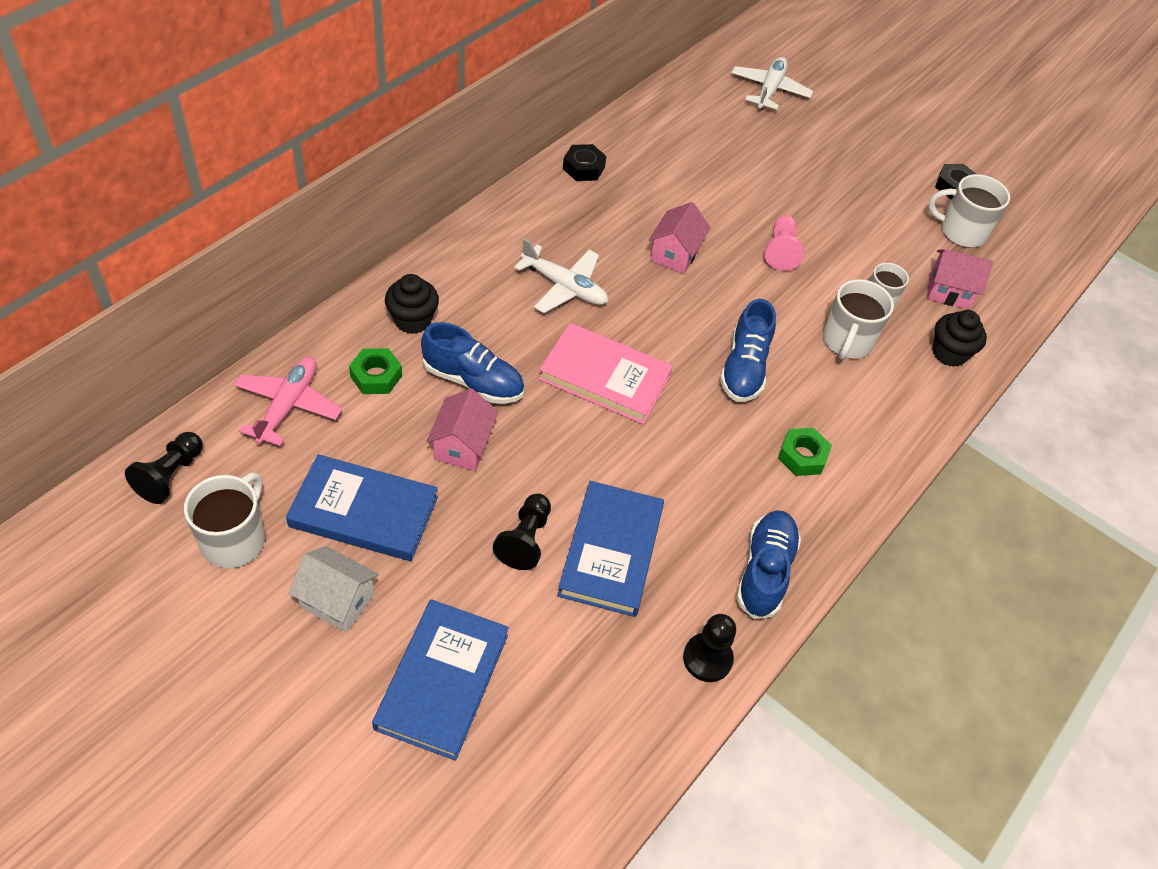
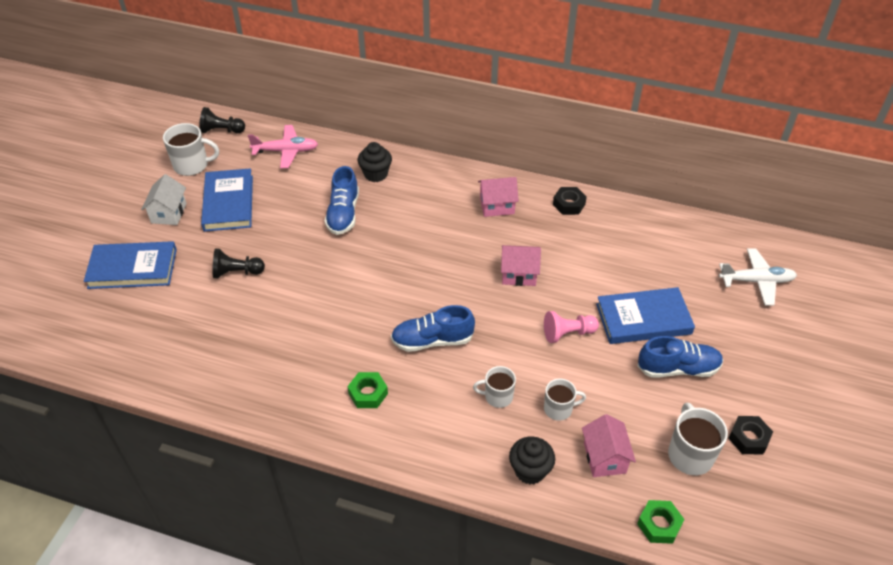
camera: 75 degrees right, 5 degrees down
(376, 376) = (325, 175): green nut -> green nut (659, 524)
(462, 446) = (292, 225): pink house -> pink house (497, 206)
(564, 287) = (448, 229): white plane -> none
(604, 377) = (380, 271): pink book -> none
(611, 551) = (244, 313): blue book -> blue book (643, 319)
(707, 658) = (182, 381): black pawn -> none
(764, 571) = (259, 395): blue shoe -> blue shoe (678, 368)
(846, 342) = (497, 396): white mug -> white mug, size x0.65

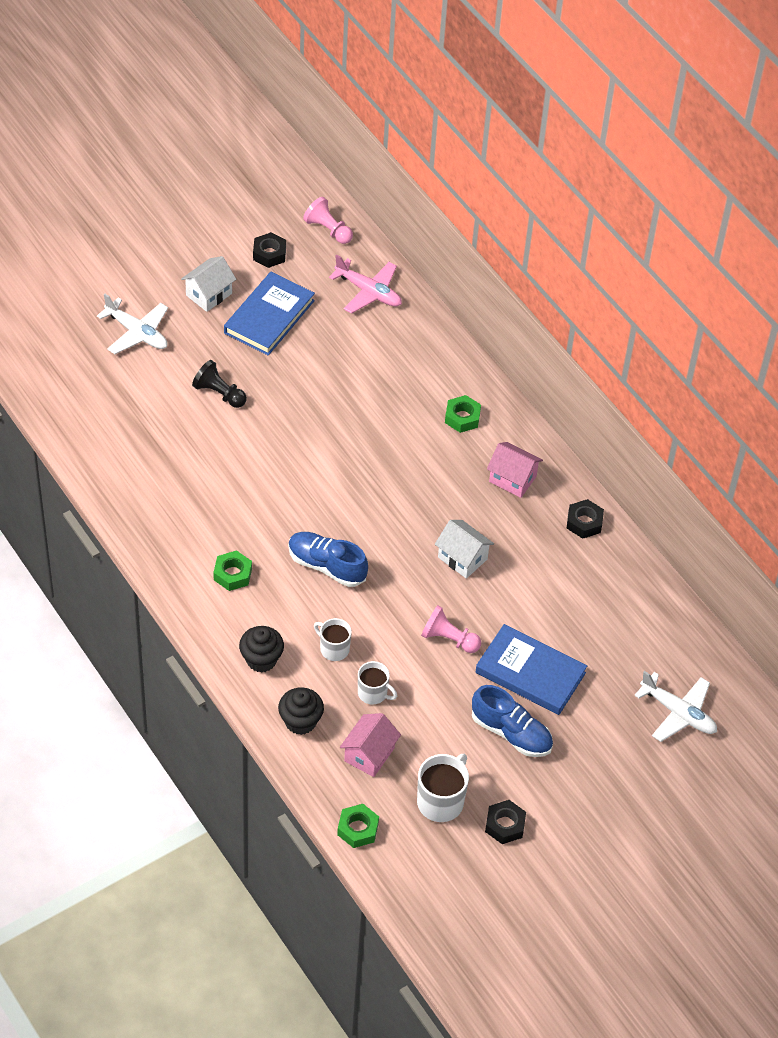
camera: 35 degrees right, 5 degrees up
(132, 268) = (137, 333): blue book -> white plane
(192, 165) = (269, 254): white mug -> black nut
(222, 131) = (328, 230): black pawn -> pink pawn
(343, 214) = (362, 395): blue shoe -> none
(376, 174) = (430, 371): black cupcake -> black cupcake (261, 659)
(425, 189) = (462, 417): none -> green nut
(519, 274) = (462, 558): pink house -> white house

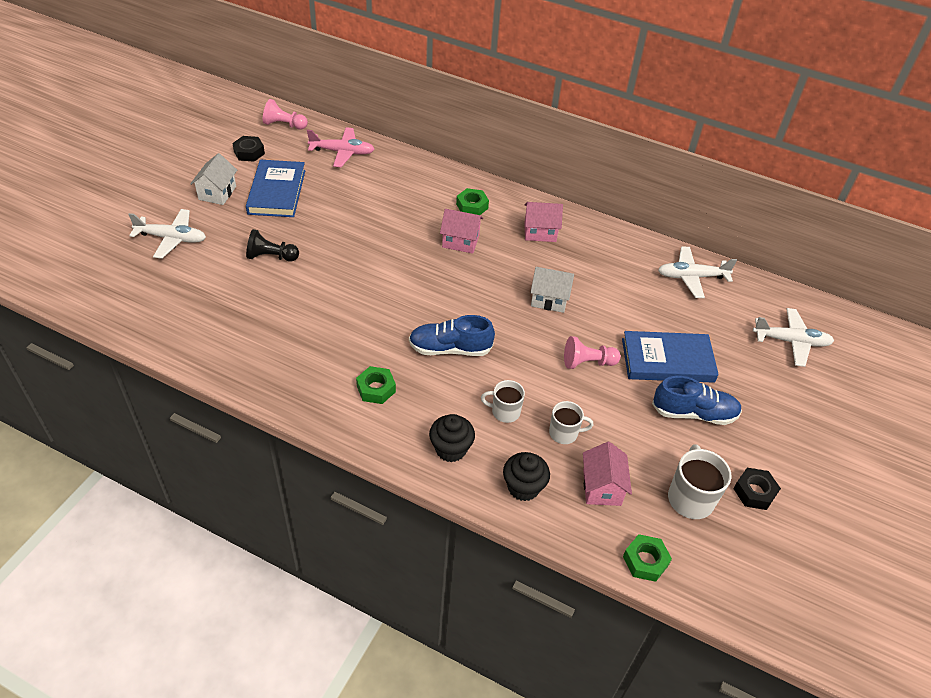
camera: 30 degrees left, 5 degrees down
(419, 455) = (460, 241): none -> pink house
(584, 522) = (612, 241): black nut -> none
(635, 600) = (691, 277): none -> white plane

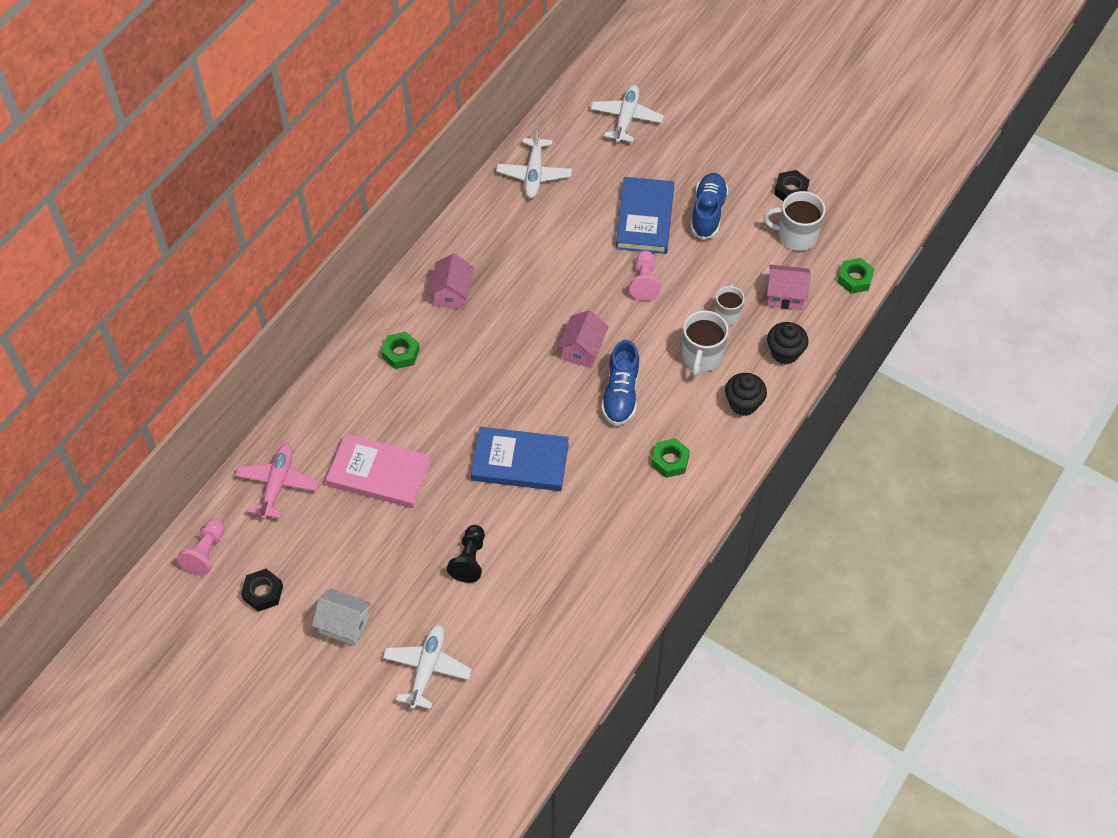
camera: 80 degrees left, 10 degrees up
(277, 192) = (350, 557): blue book -> blue book (520, 462)
(354, 202) = (379, 473): none -> pink book
(460, 241) = (461, 370): pink house -> pink house (582, 350)
(504, 411) = (701, 357): white mug -> white mug, size x1.54
(549, 299) = (557, 300): white house -> none

